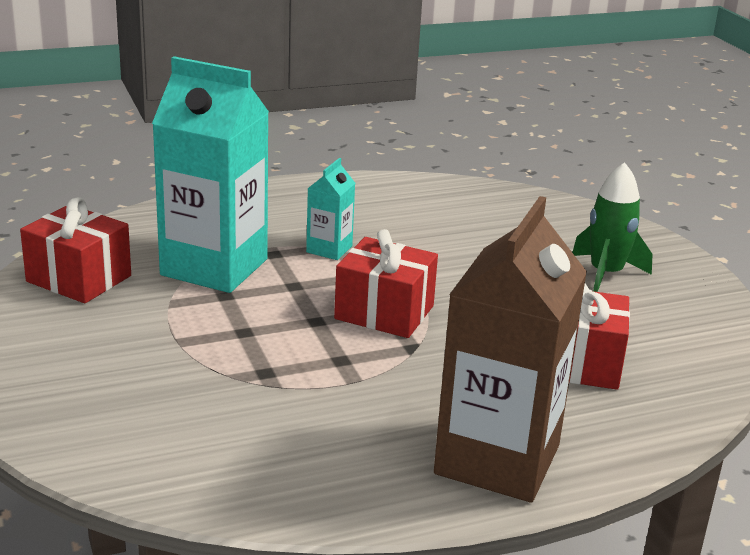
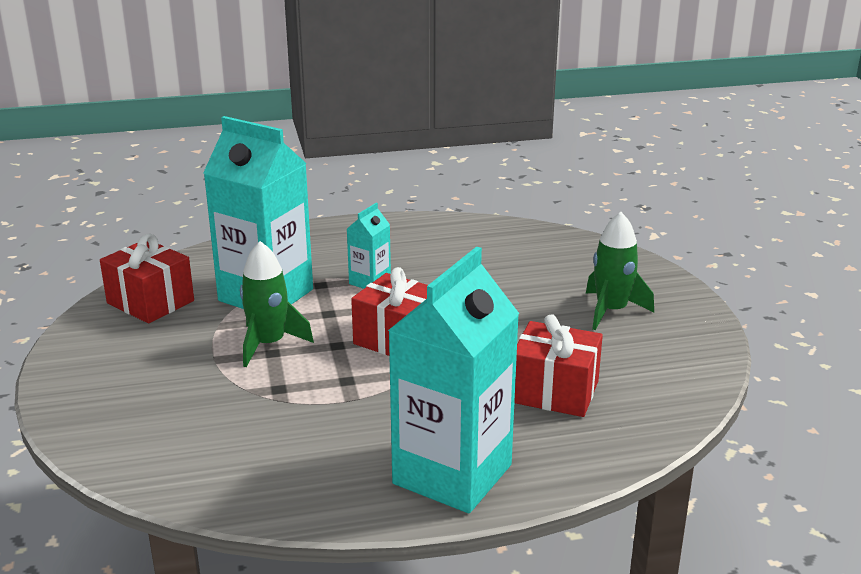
camera: 10 degrees right, 0 degrees up
(236, 323) = (268, 344): none -> green rocket
(497, 460) = (452, 474): brown carton -> turquoise carton

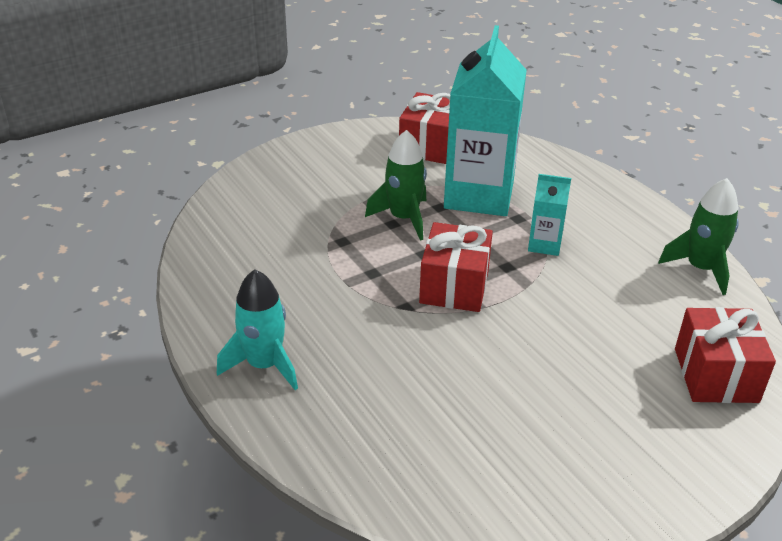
camera: 70 degrees right, 10 degrees up
(452, 474) = (264, 365): turquoise carton -> turquoise rocket
(554, 392) = (421, 407): red gift -> red gift (715, 375)
(611, 311) = (611, 427): green rocket -> green rocket (700, 268)

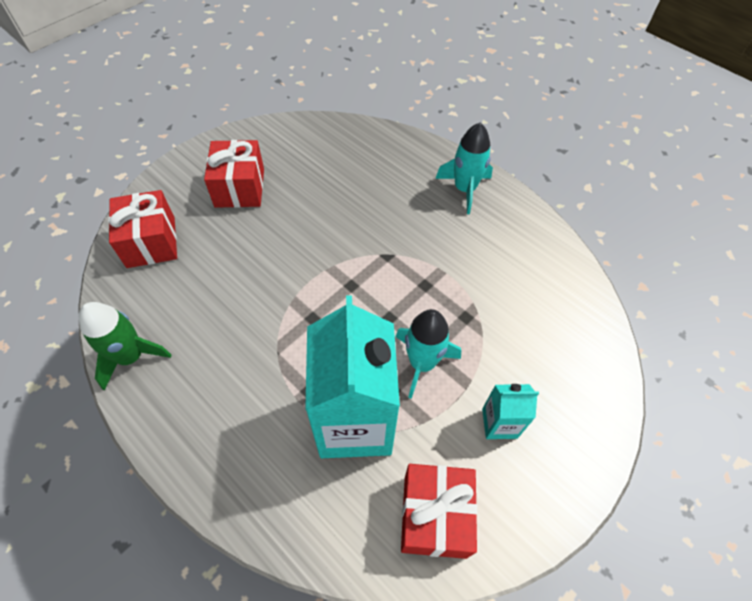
camera: 165 degrees right, 20 degrees up
(403, 218) = (422, 363): green rocket -> turquoise rocket
(454, 286) = (354, 285): red gift -> red gift (240, 188)
(544, 244) = (279, 356): turquoise carton -> turquoise carton (499, 423)

